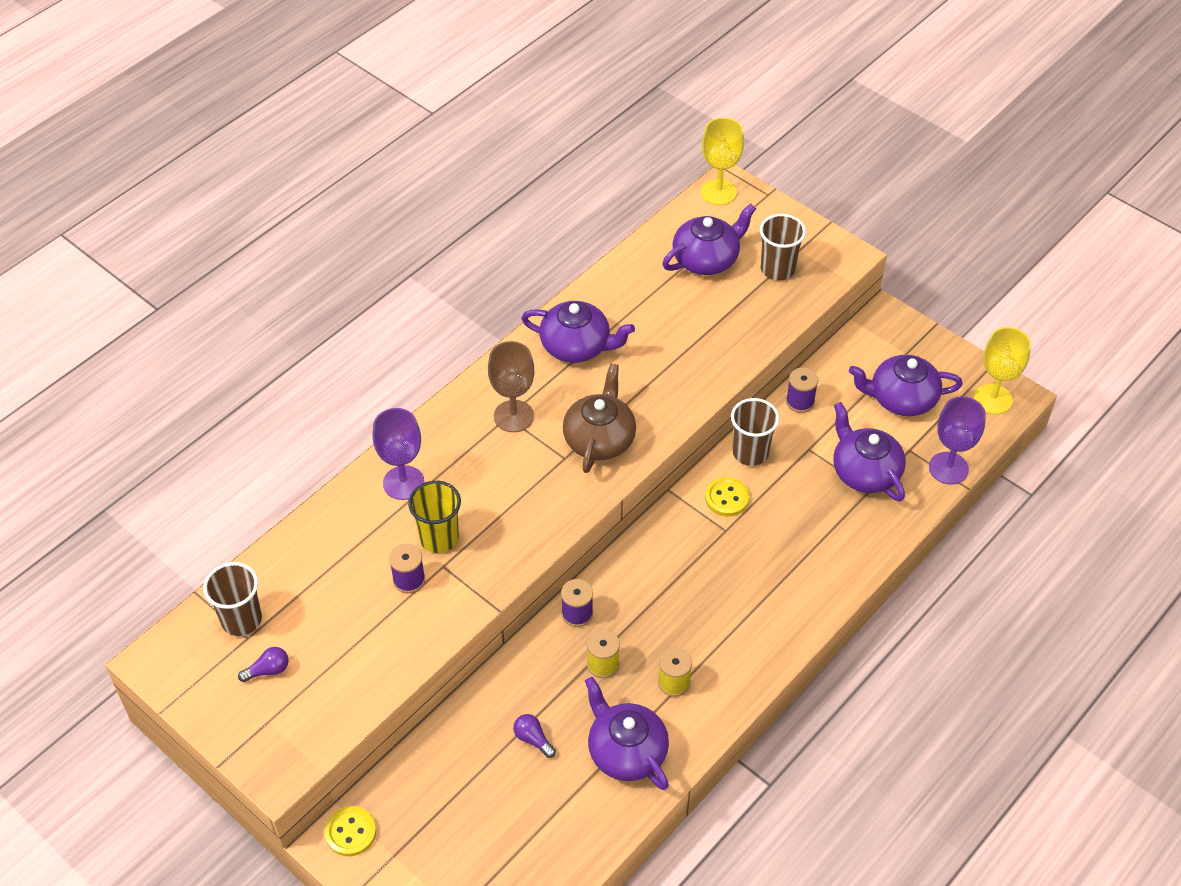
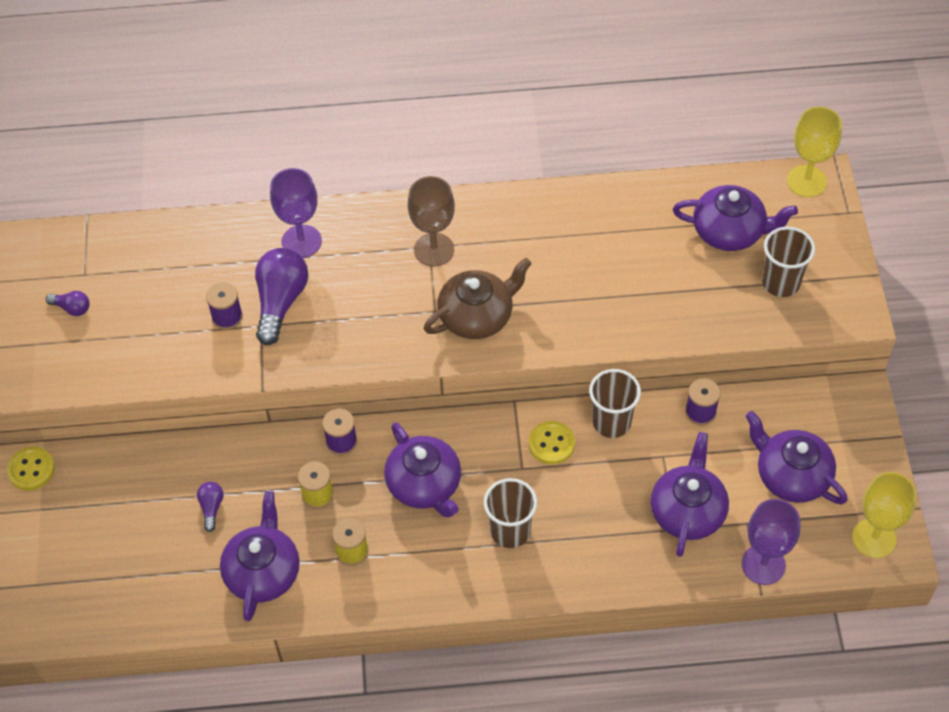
camera: 45 degrees right, 5 degrees up
(241, 619) = (93, 258): brown cup -> brown cup (510, 531)
(439, 538) = (280, 302): yellow cup -> purple light bulb
(577, 346) = (543, 229): purple teapot -> purple teapot (425, 485)

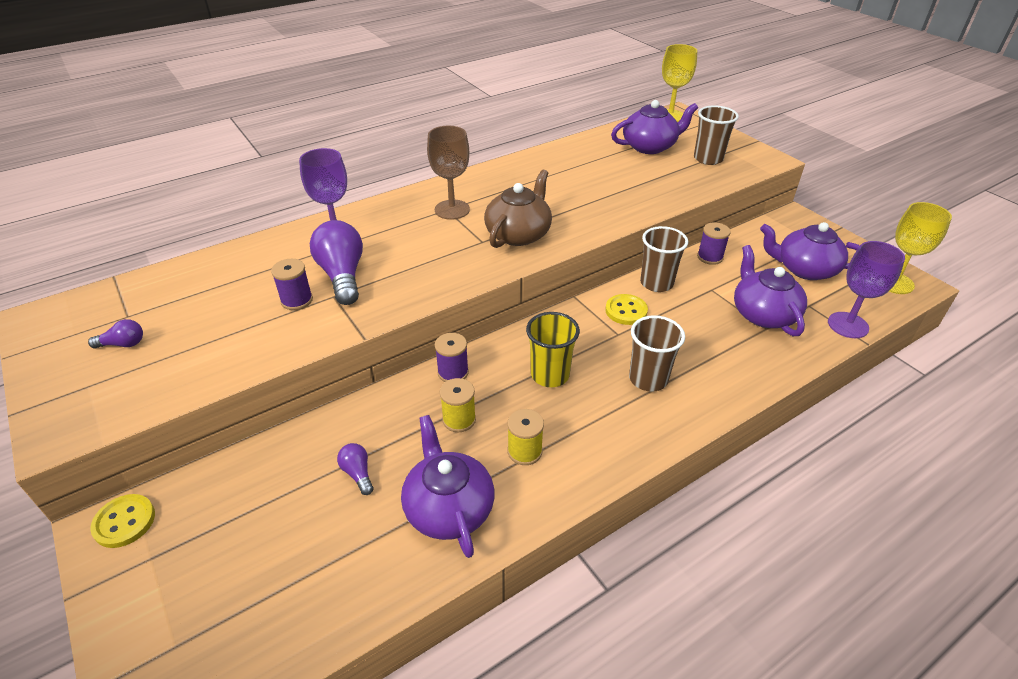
camera: 30 degrees left, 15 degrees down
(425, 485) = (550, 375): purple teapot -> yellow cup

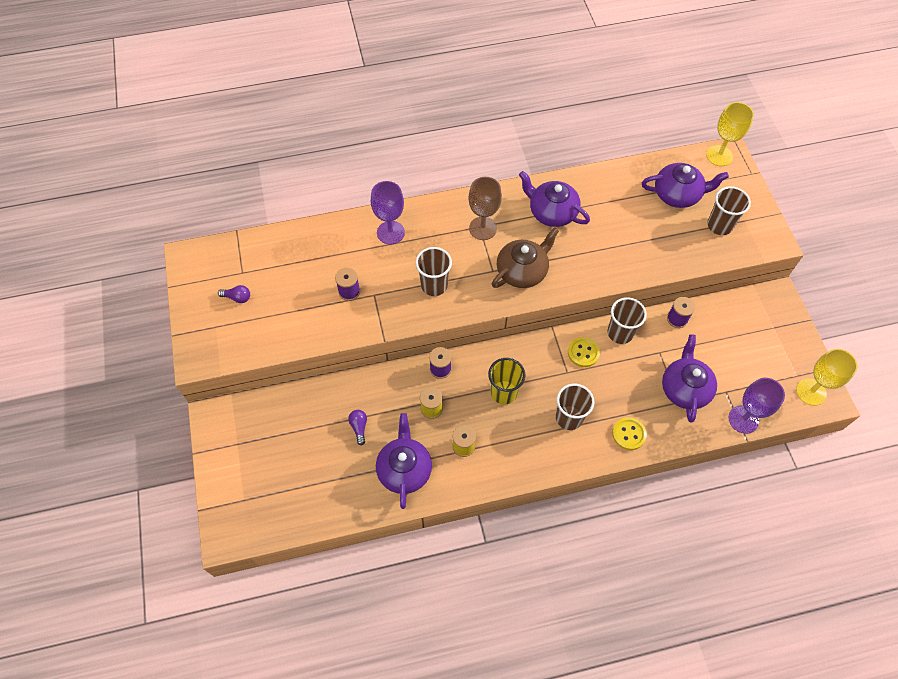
camera: 20 degrees right, 20 degrees up
(124, 522) = (225, 415): yellow button -> yellow button (628, 434)
(342, 276) = (384, 277): purple light bulb -> none
(413, 269) = (434, 285): none -> brown cup
(805, 269) = (746, 355): purple teapot -> purple teapot (551, 212)

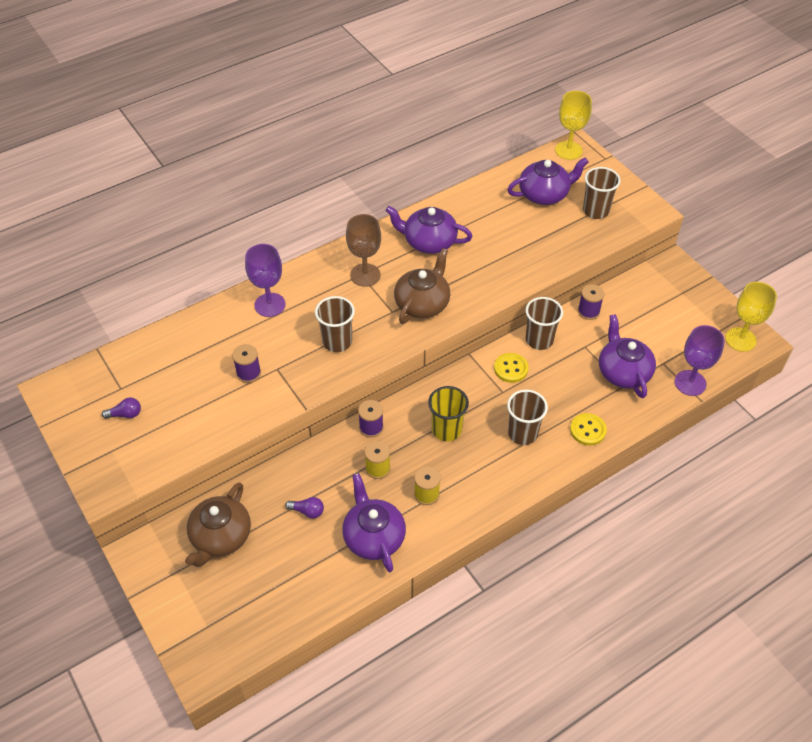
camera: 20 degrees left, 10 degrees down
(282, 426) = (220, 537): none -> brown teapot
(359, 427) = (307, 511): purple light bulb -> purple light bulb turned 135 degrees clockwise

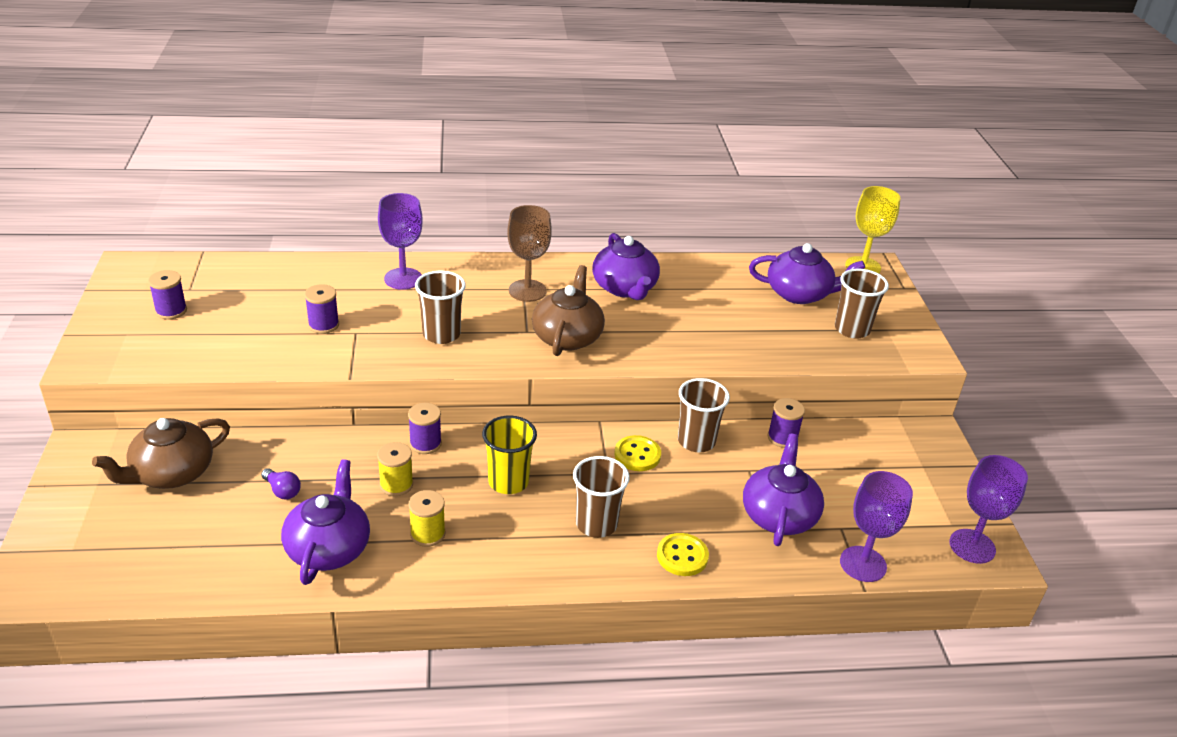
camera: 25 degrees right, 15 degrees down
(125, 414) = (171, 311): purple light bulb -> purple spool
(422, 303) = (567, 337): brown teapot -> brown teapot turned 45 degrees counterclockwise
(429, 242) = (625, 288): purple teapot -> purple teapot turned 150 degrees counterclockwise
(740, 339) = (972, 546): yellow goblet -> purple goblet

